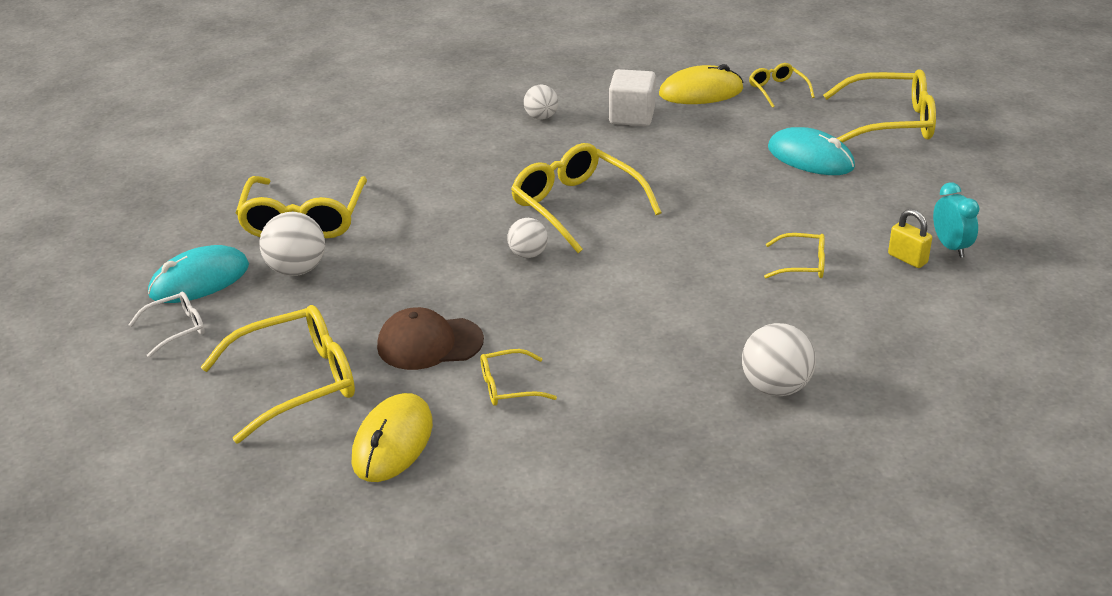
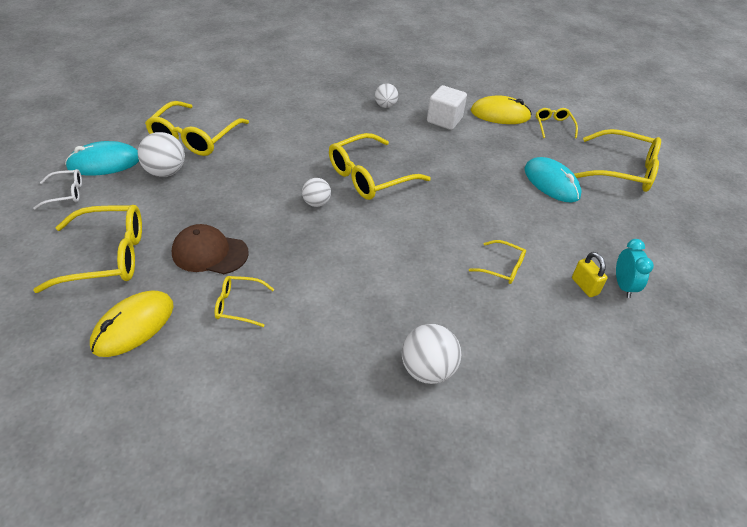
camera: 15 degrees right, 10 degrees up
(577, 207) = (370, 176): yellow glasses -> yellow glasses turned 105 degrees counterclockwise

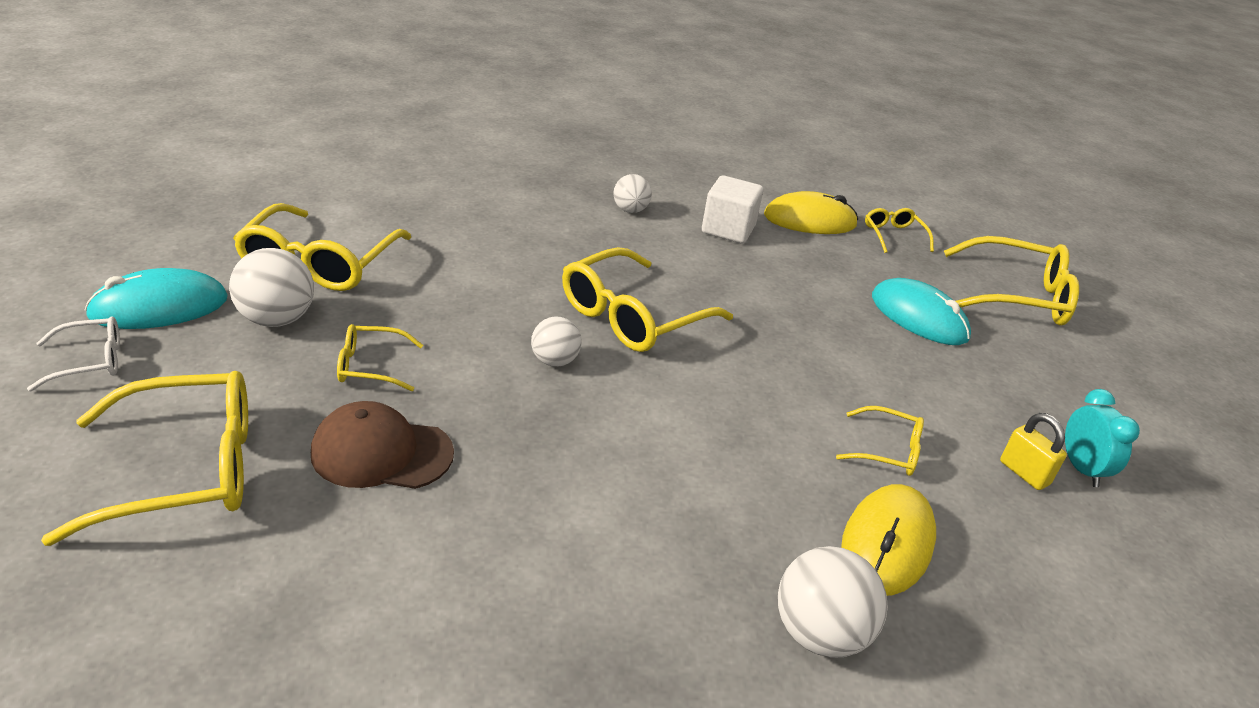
camera: 10 degrees left, 10 degrees down
(133, 325) = (256, 595): yellow mouse -> yellow mouse (887, 543)
(239, 305) = (454, 542): yellow glasses -> yellow glasses (371, 366)

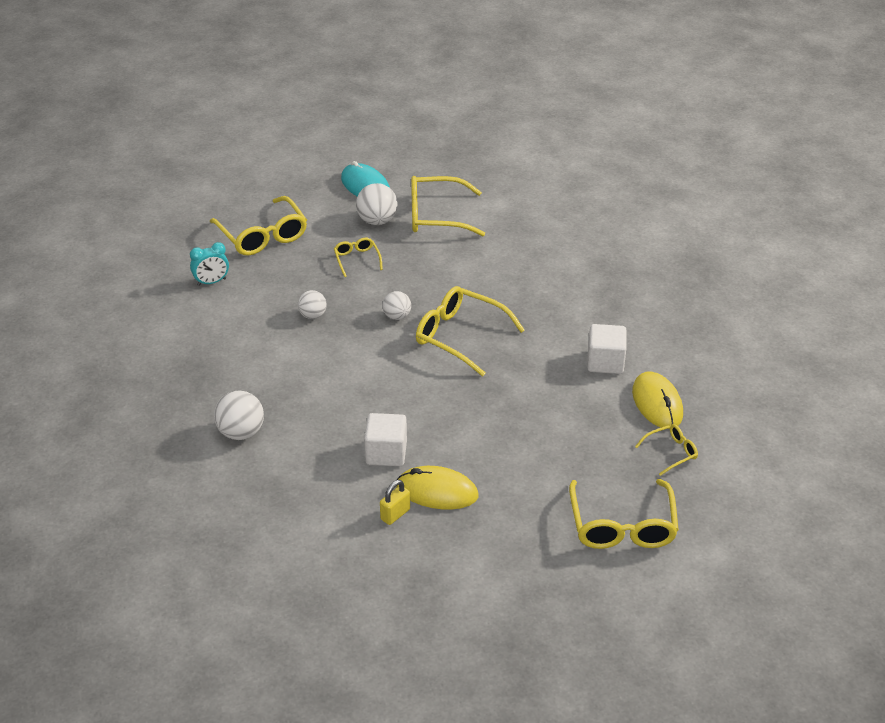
camera: 80 degrees right, 5 degrees up
(89, 361) = (316, 186): white glasses -> none
(381, 453) = (297, 281): brown cap -> none
(630, 210) = (595, 313): white ball -> white ball (312, 315)
(887, 450) = (386, 453): yellow glasses -> white cube
(887, 543) = (309, 454): yellow mouse -> yellow mouse (437, 491)
(918, 317) = (549, 467): turquoise mouse -> none
(1081, 469) = (413, 543): turquoise clock -> turquoise clock (211, 282)

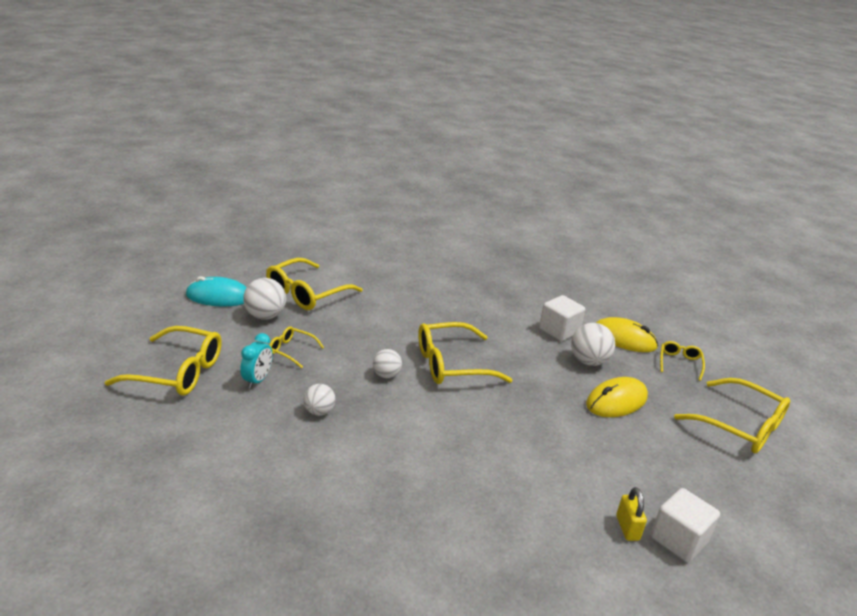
camera: 50 degrees left, 10 degrees down
(211, 282) = (180, 436): turquoise clock -> turquoise clock (257, 380)
(241, 433) = (410, 555): white ball -> white ball (588, 361)
(386, 453) = (543, 483): white cube -> white cube (678, 539)
(437, 491) = (620, 486): yellow mouse -> yellow mouse (616, 401)

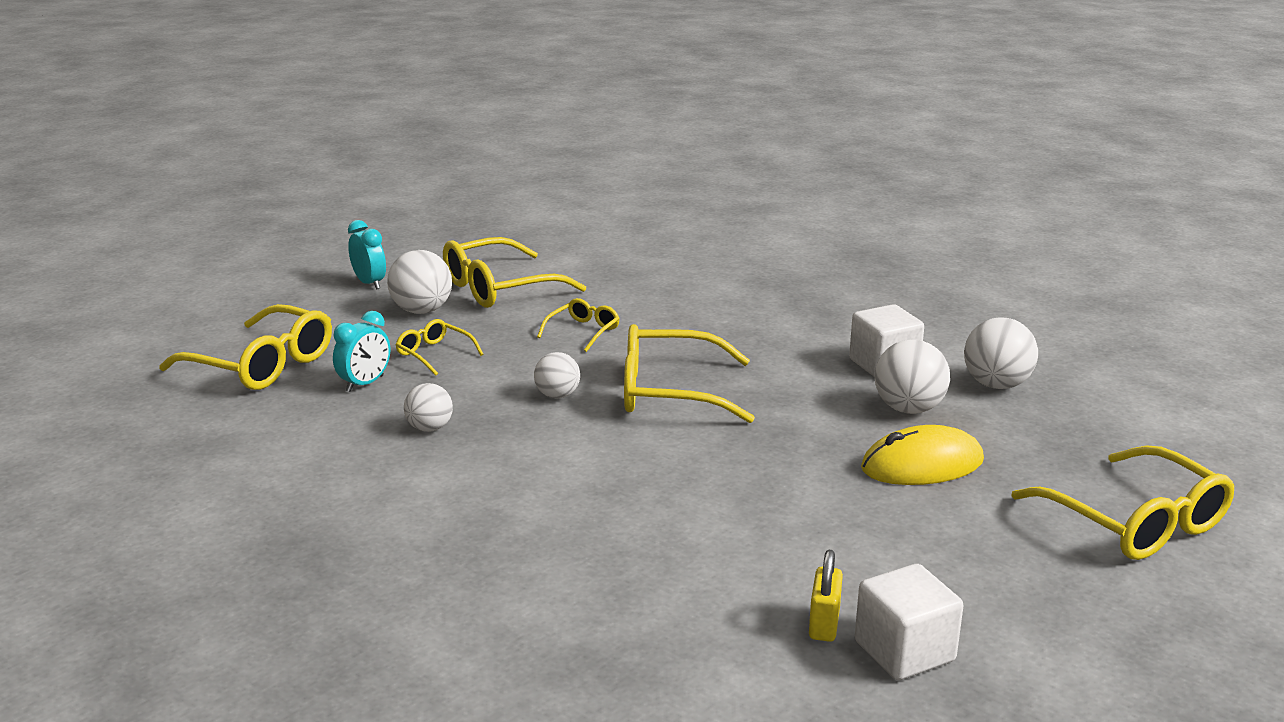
camera: 20 degrees right, 5 degrees down
(219, 296) = (369, 283): turquoise mouse -> turquoise clock
(624, 338) = (996, 385): yellow mouse -> white ball
(679, 363) = (1079, 426): yellow glasses -> yellow glasses (583, 332)

